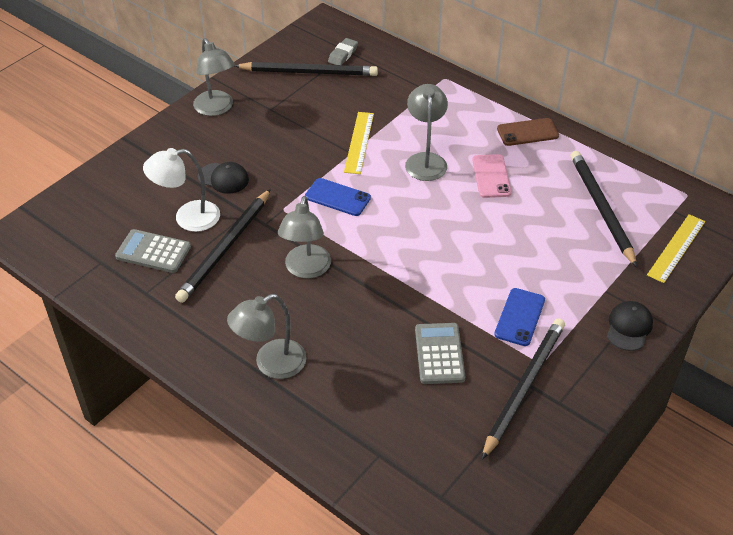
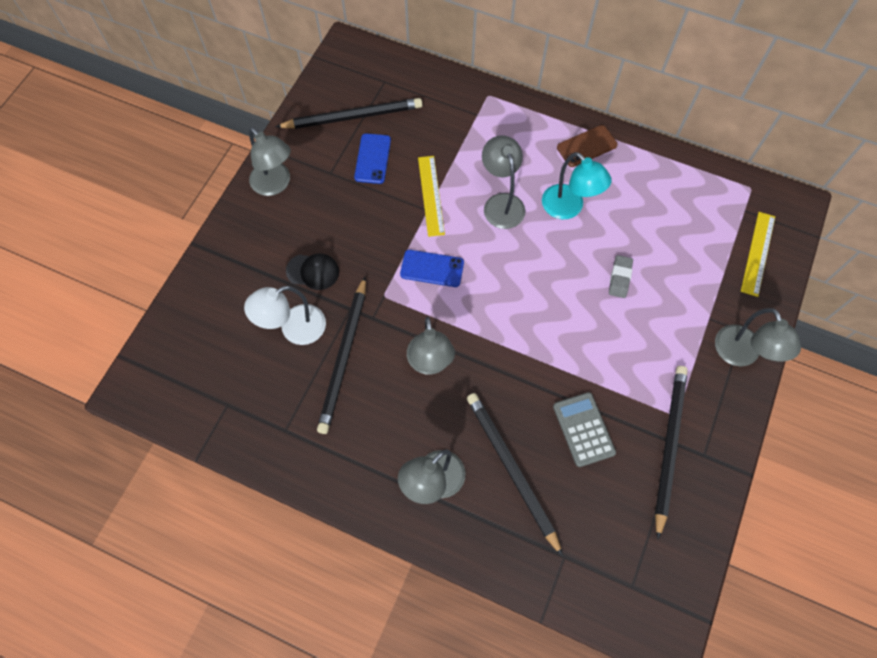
camera: 15 degrees left, 20 degrees up
(153, 252) = (275, 379): grey calculator -> none
(343, 55) = (379, 86): grey eraser -> grey eraser (620, 278)
(491, 176) = (568, 208): pink phone -> turquoise lamp
(520, 317) = (642, 368): blue phone -> blue phone (373, 159)
(601, 208) = (679, 223): black pencil -> black pencil (511, 469)
(629, 327) = (741, 355): black cap -> grey lamp

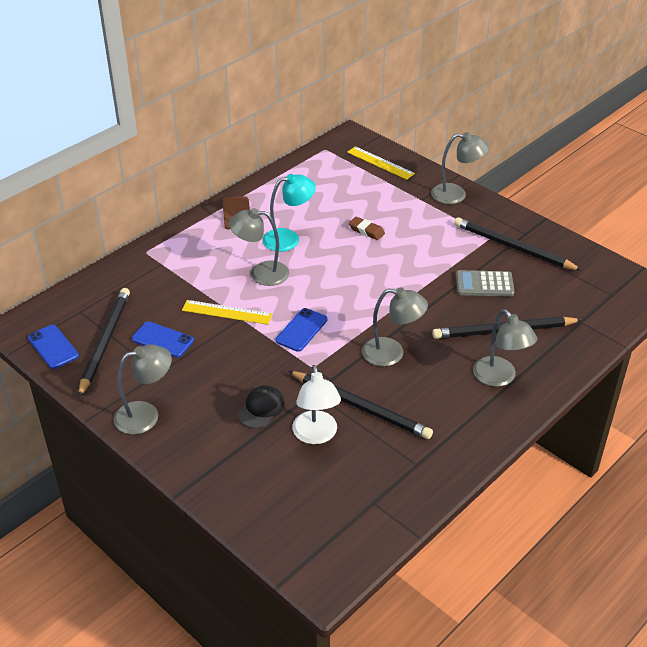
camera: 70 degrees left, 25 degrees down
(332, 82) = (53, 347): none -> blue phone
(620, 278) = (366, 231): grey eraser -> brown eraser

